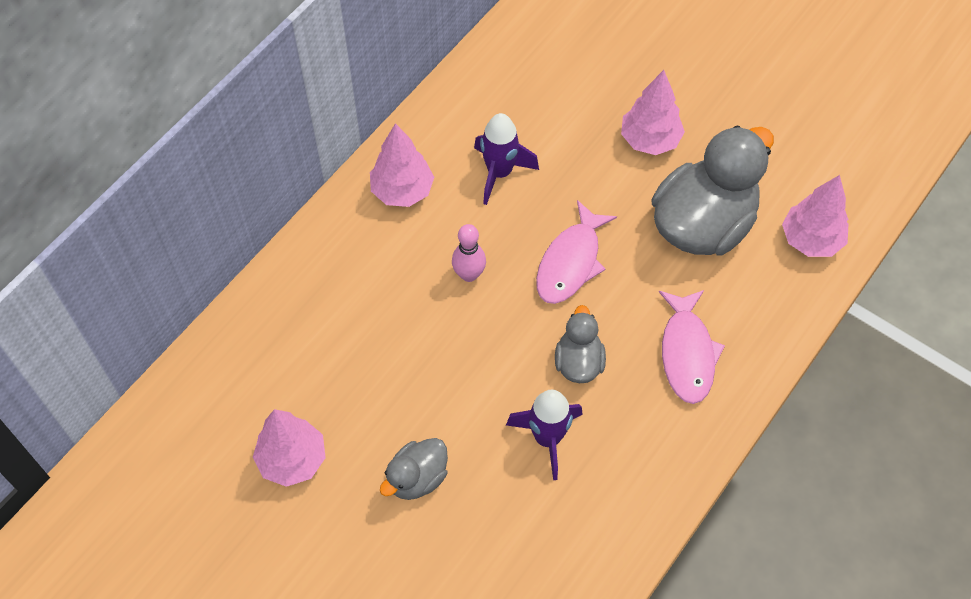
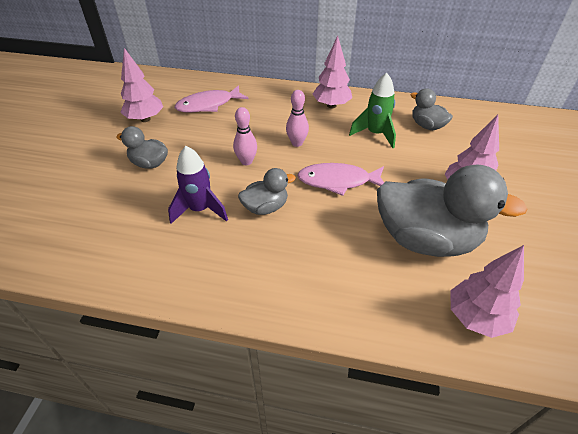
camera: 65 degrees right, 15 degrees down
(477, 352) = (246, 161): none -> pink bowling pin
(499, 173) = (375, 134): purple rocket -> green rocket
(514, 104) = (427, 126): none -> grey duck
(687, 353) = (308, 264): pink fish -> pink fish (208, 105)

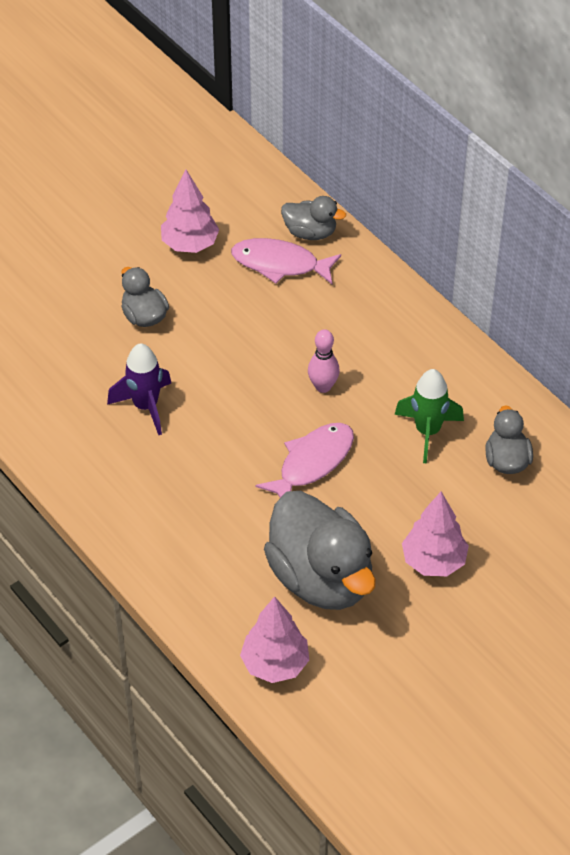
camera: 40 degrees right, 5 degrees up
(246, 161) = (244, 376): pink bowling pin -> none
(265, 207) = (208, 444): grey duck -> grey duck (310, 232)
(331, 105) = (427, 356): pink tree -> none
(338, 181) = (312, 463): pink fish -> pink fish turned 90 degrees clockwise

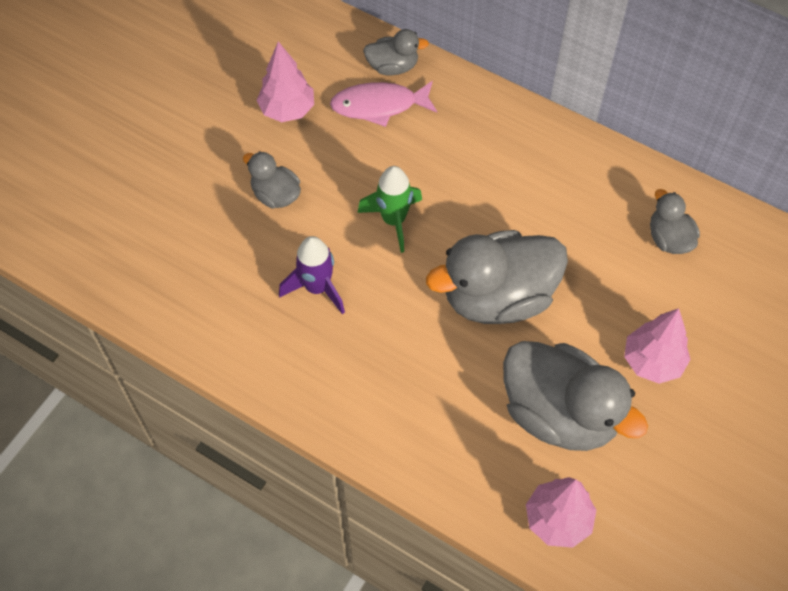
camera: 20 degrees left, 10 degrees up
(312, 463) = (498, 297): pink fish -> grey duck
(323, 386) = (473, 216): pink bowling pin -> none
(427, 431) = (586, 232): green rocket -> green rocket (393, 220)

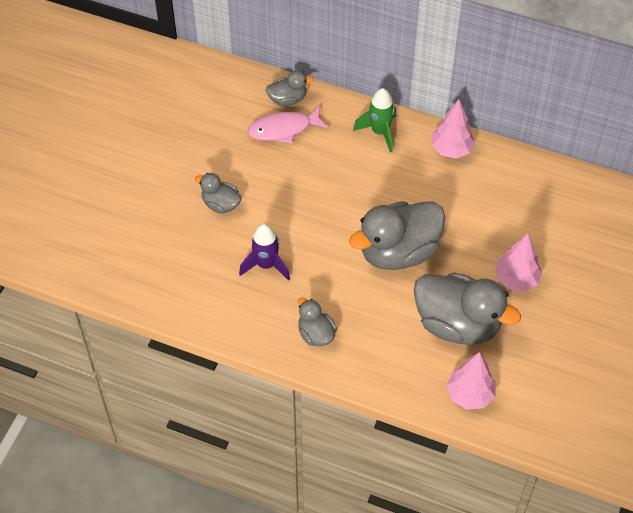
camera: 10 degrees left, 5 degrees down
(287, 110) = (215, 142): pink tree -> pink tree (451, 149)
(393, 220) = (312, 209): green rocket -> green rocket (379, 132)
(669, 239) = (512, 194): grey duck -> grey duck (316, 334)

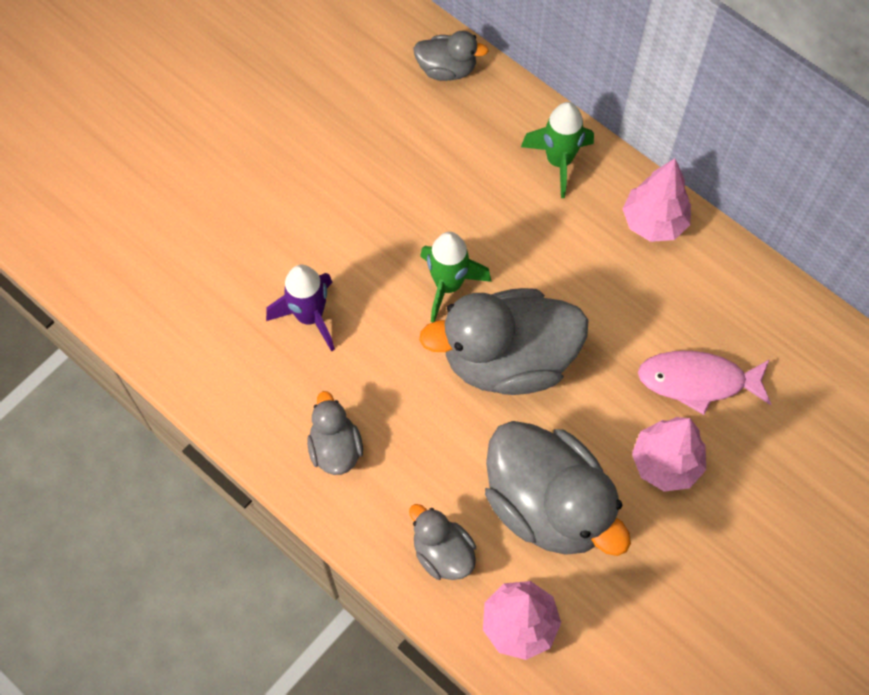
camera: 20 degrees right, 10 degrees up
(221, 204) = (285, 201): grey duck -> grey duck (442, 553)
(283, 129) = (422, 114): pink fish -> pink fish (698, 381)
(343, 221) = (448, 285): none -> green rocket

